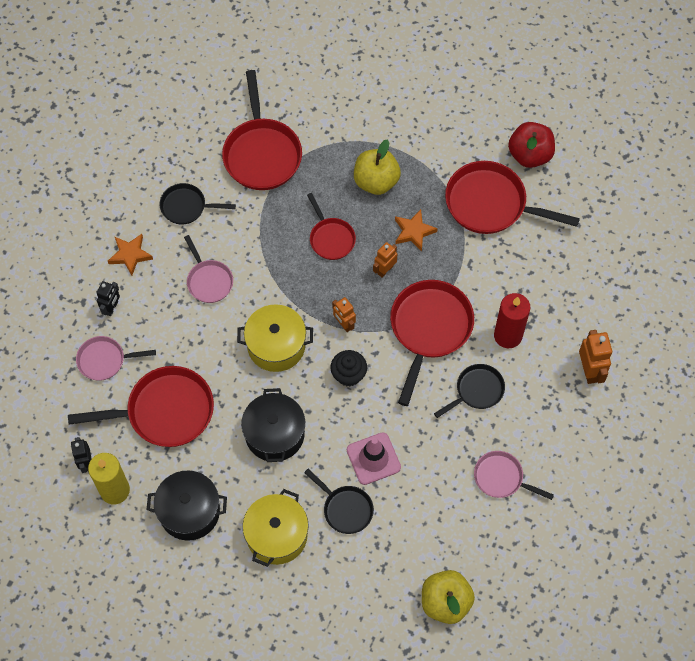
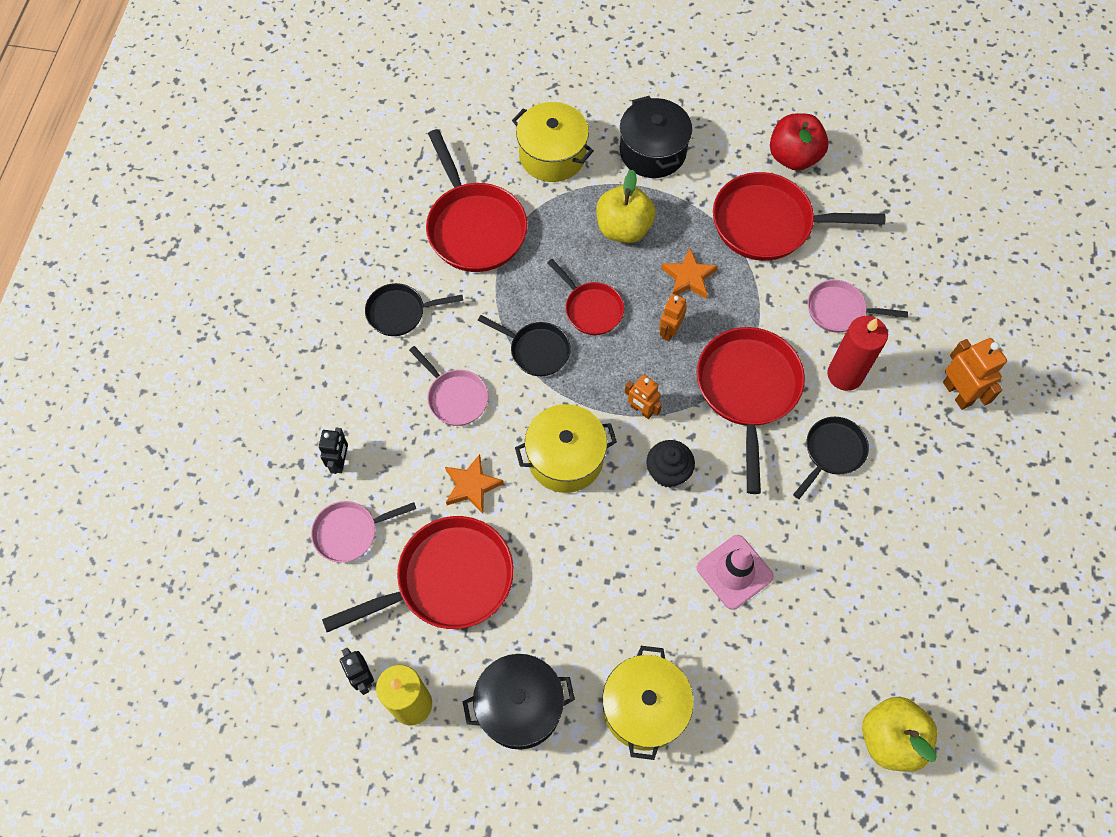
camera: 15 degrees left, 0 degrees up
(130, 255) = (345, 389): orange star -> orange star (472, 486)
(274, 434) = (599, 573): black pot -> black pot (652, 151)
(339, 110) = (552, 155): none -> yellow pot
(345, 509) = (721, 648): black pan -> black pan (536, 350)
(501, 478) = (901, 555): pink pan -> pink pan (839, 310)

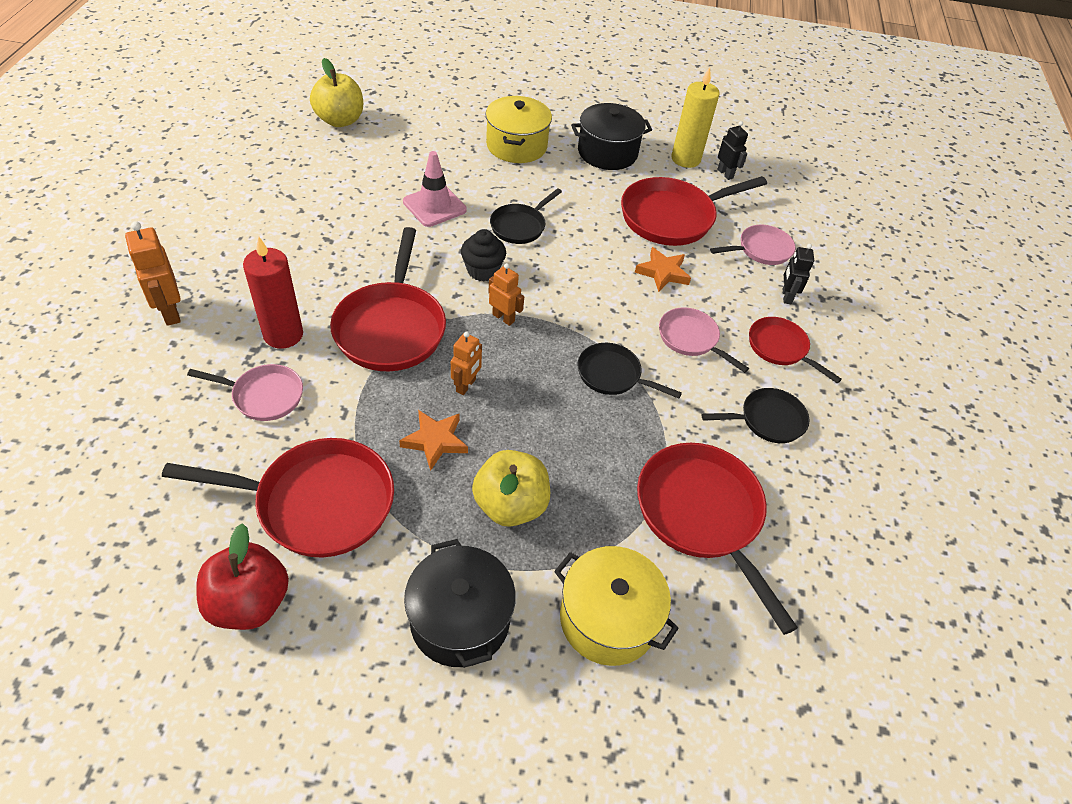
camera: 175 degrees right, 15 degrees down
(565, 458) = (578, 286): yellow pot -> none
(591, 309) = (553, 412): red pan -> red pan (780, 348)
(832, 452) = (321, 275): black pan -> black pan (520, 226)

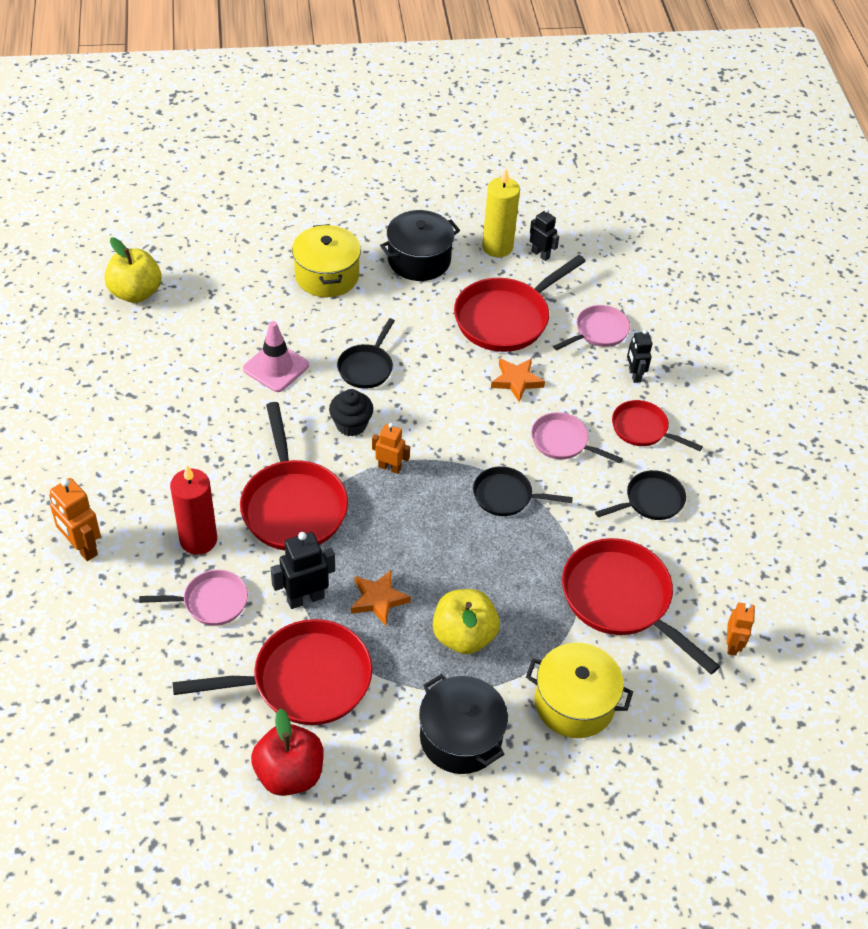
camera: 15 degrees left, 0 degrees up
(360, 419) = (305, 598): none -> black robot
(466, 385) = (383, 542): orange robot -> orange robot (732, 645)

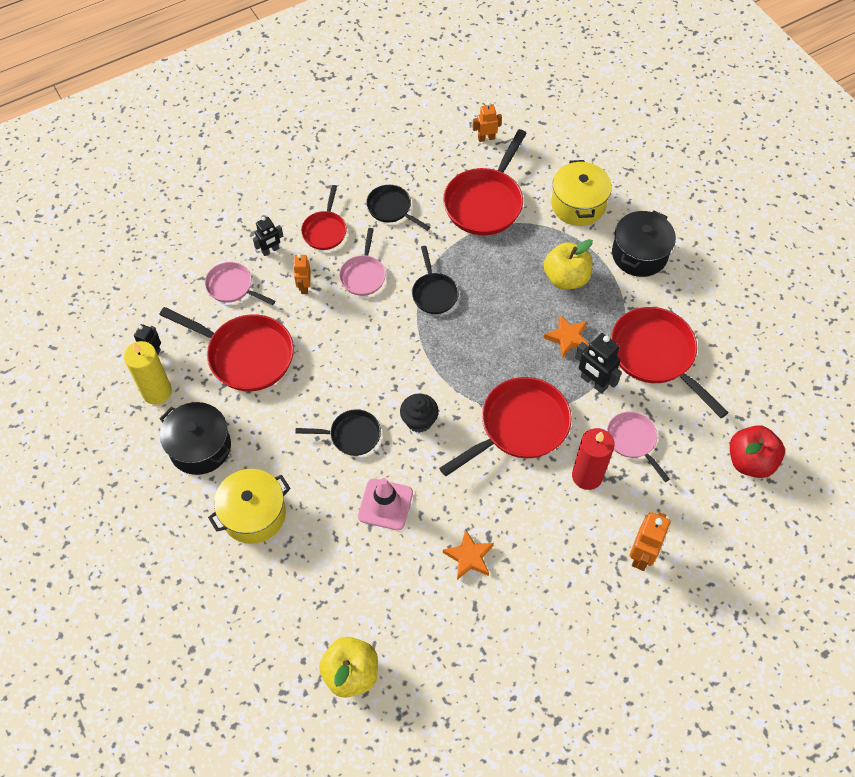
camera: 110 degrees left, 10 degrees up
(289, 773) = (723, 335): red apple -> red apple (750, 461)
(389, 467) = (448, 377): orange robot -> orange robot (304, 287)
(516, 381) = (314, 324): orange star -> orange star (469, 557)

